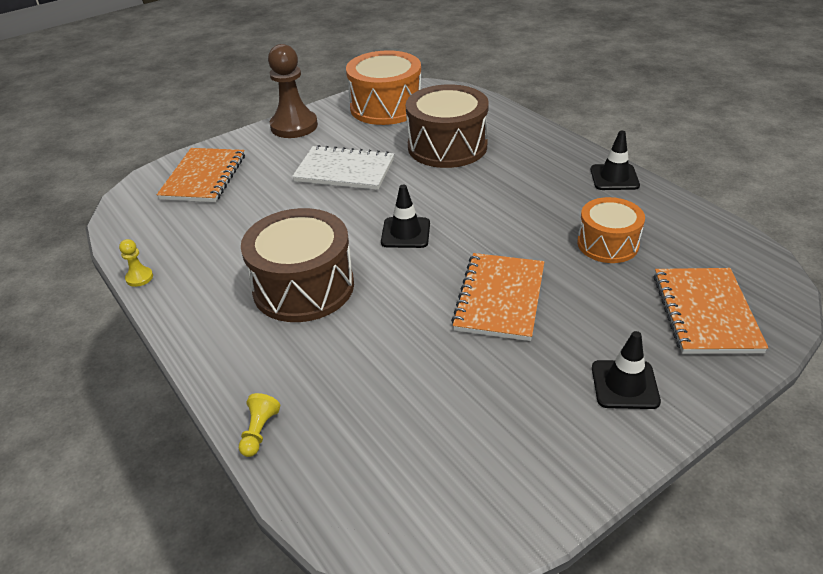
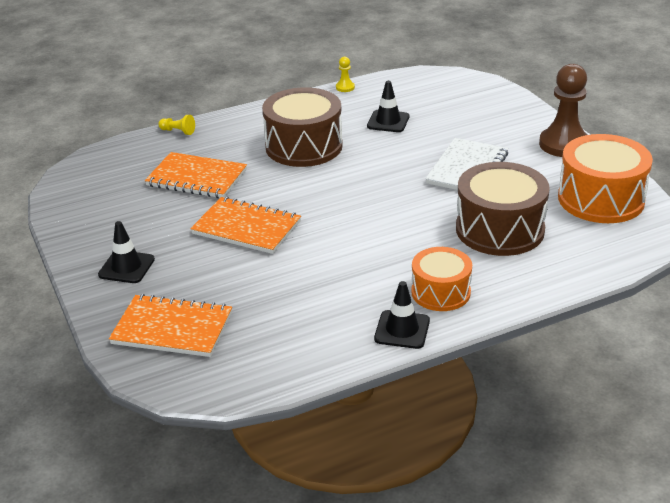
camera: 100 degrees right, 5 degrees down
(204, 177) = (475, 104): orange notebook -> orange notebook (196, 178)
(405, 233) = (353, 193): black traffic cone -> black traffic cone (388, 121)
(607, 244) = (289, 297): orange drum -> orange drum (440, 292)

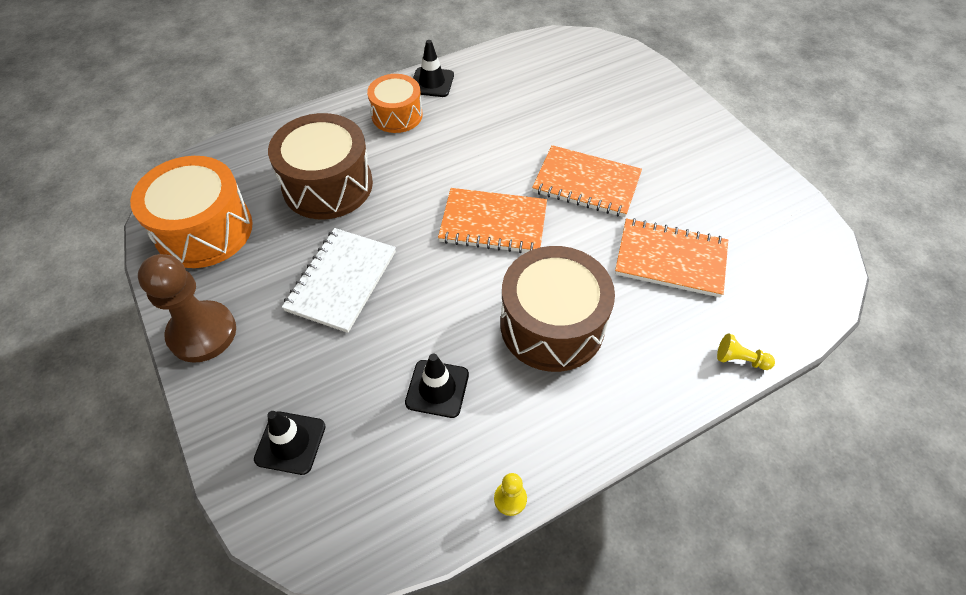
camera: 175 degrees right, 20 degrees up
(126, 267) = (683, 135): black traffic cone -> black traffic cone (290, 443)
(172, 328) = (614, 80): orange notebook -> orange notebook (493, 223)

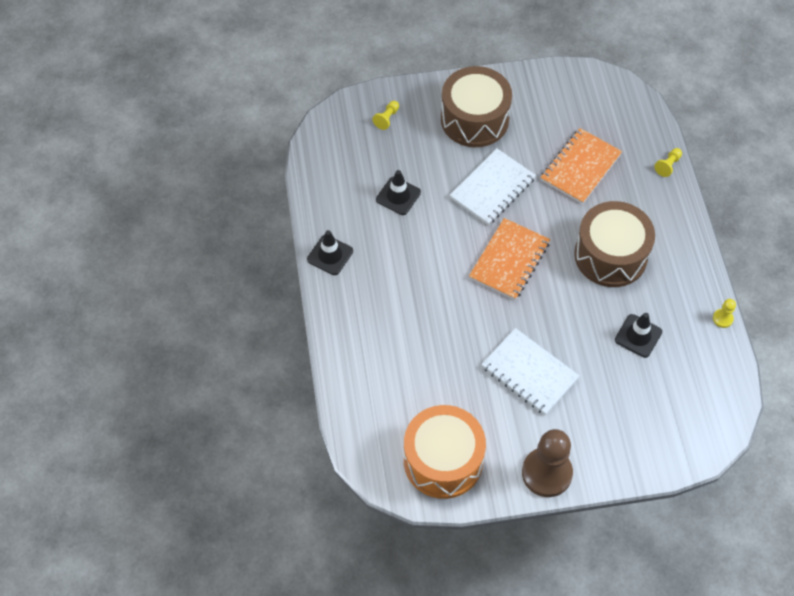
camera: 70 degrees left, 5 degrees up
(290, 443) = (652, 430): black traffic cone -> black traffic cone (398, 196)
(327, 185) = (426, 362): brown drum -> brown drum (474, 119)
(397, 115) = (362, 292): orange drum -> none
(586, 183) = (492, 188): orange notebook -> white notebook
(623, 79) = (387, 118): none -> yellow pawn

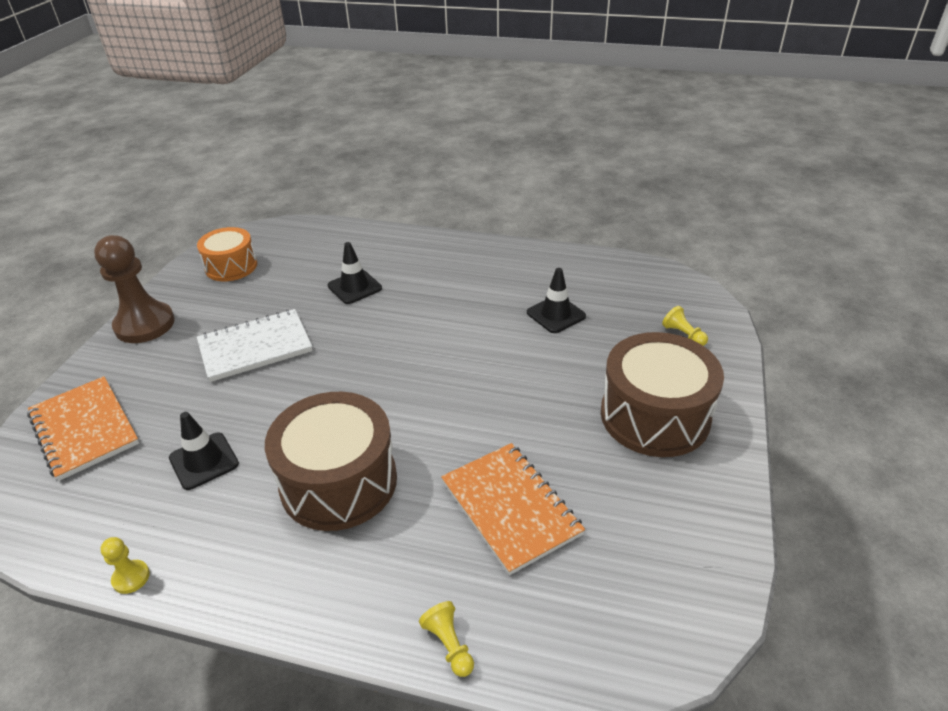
camera: 115 degrees right, 20 degrees down
(330, 255) = (505, 253): black traffic cone -> black traffic cone (355, 287)
(443, 460) = (231, 266): orange drum -> orange drum, size x0.62
(492, 188) = (524, 396): white notebook -> none
(509, 260) = (406, 377): orange notebook -> orange notebook (84, 429)

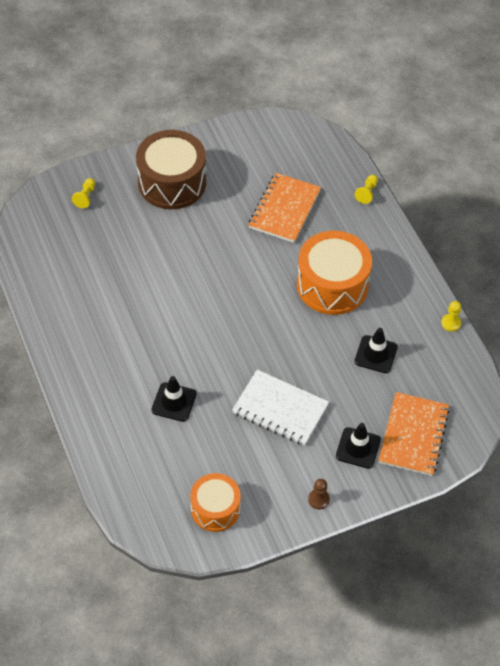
camera: 130 degrees left, 15 degrees up
(145, 324) = (318, 499): brown pawn -> brown pawn, size x0.43
(338, 482) = (332, 285): brown drum -> orange drum
(556, 314) = (113, 268): black traffic cone -> black traffic cone (358, 448)

